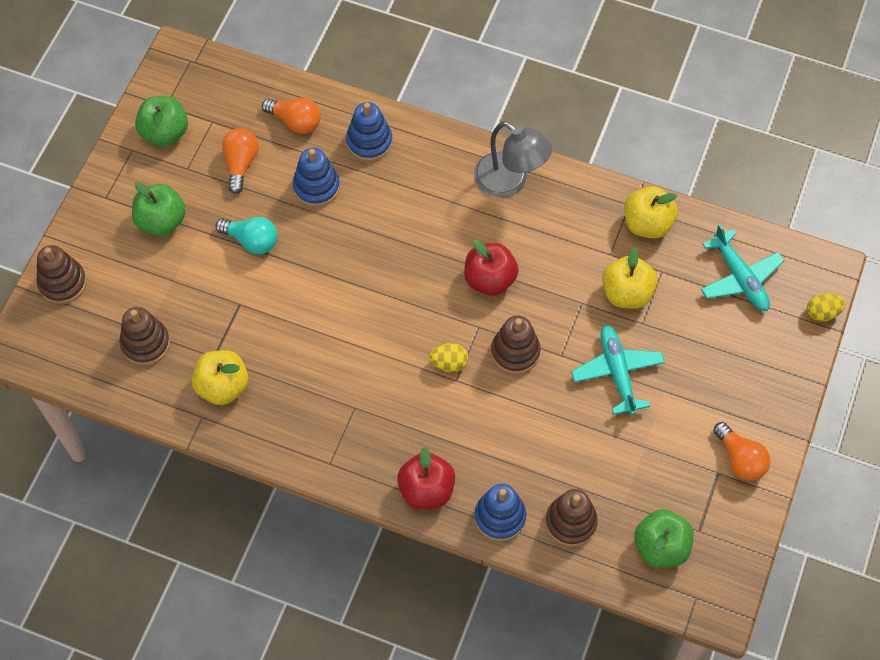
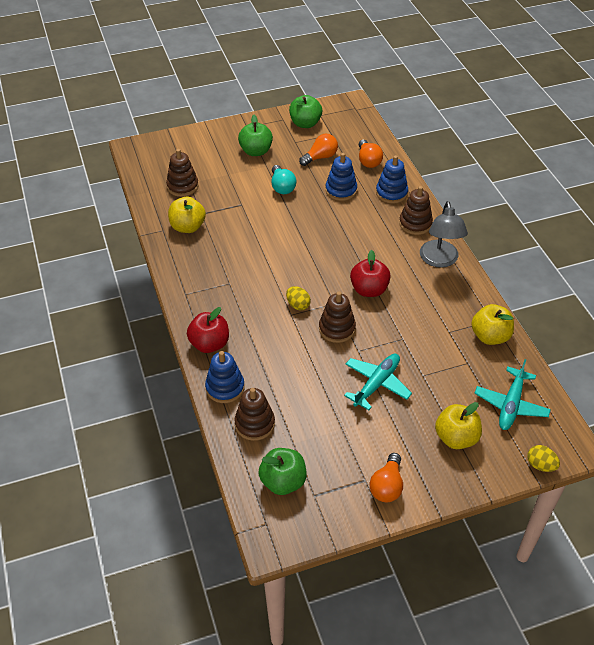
camera: 50 degrees right, 15 degrees down
(62, 283) = (185, 141): brown stacking toy -> brown stacking toy (415, 223)
(626, 293) = (433, 355): yellow apple -> yellow apple (456, 438)

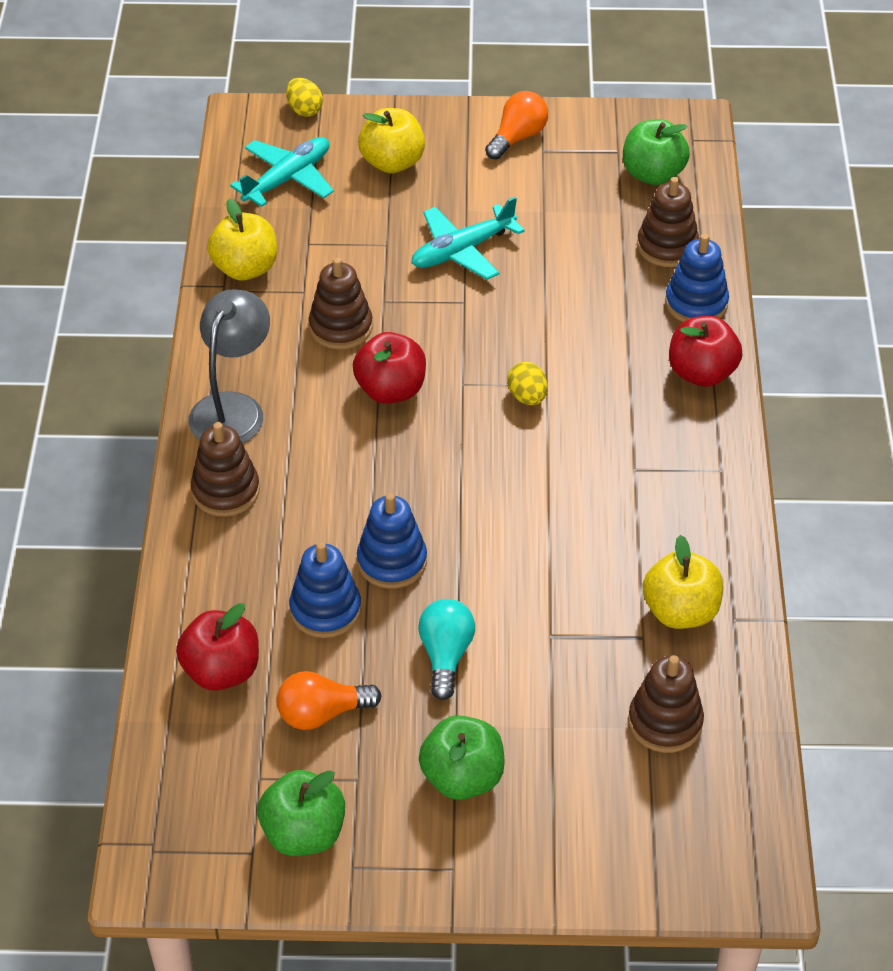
camera: 160 degrees left, 0 degrees up
(337, 329) = (480, 342): brown stacking toy -> brown stacking toy (341, 327)
(368, 161) = (221, 671): orange light bulb -> red apple
(391, 193) = (225, 573): blue stacking toy -> blue stacking toy (392, 561)

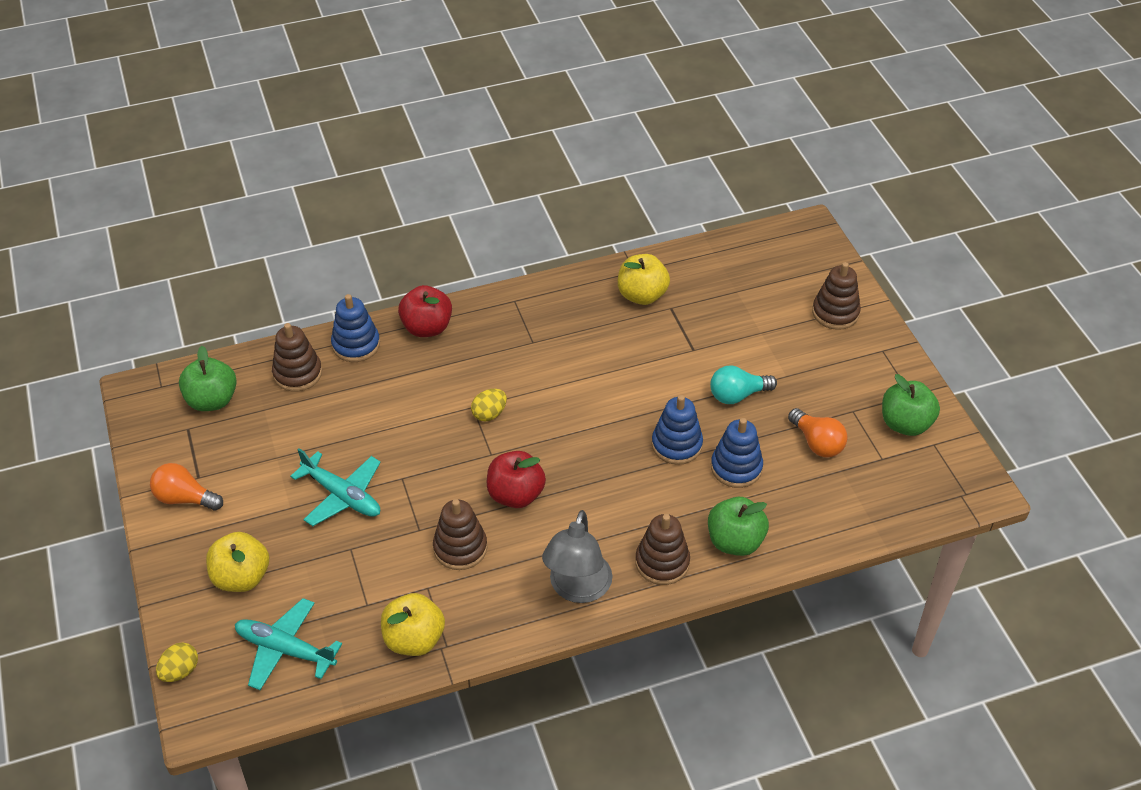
camera: 110 degrees left, 0 degrees up
(221, 671) = (817, 507): red apple -> none
(233, 408) = (577, 589): grey lamp -> grey lamp turned 75 degrees counterclockwise
(462, 778) = (820, 362): green apple -> green apple (735, 541)
(665, 722) = (727, 285): brown stacking toy -> brown stacking toy (835, 313)

